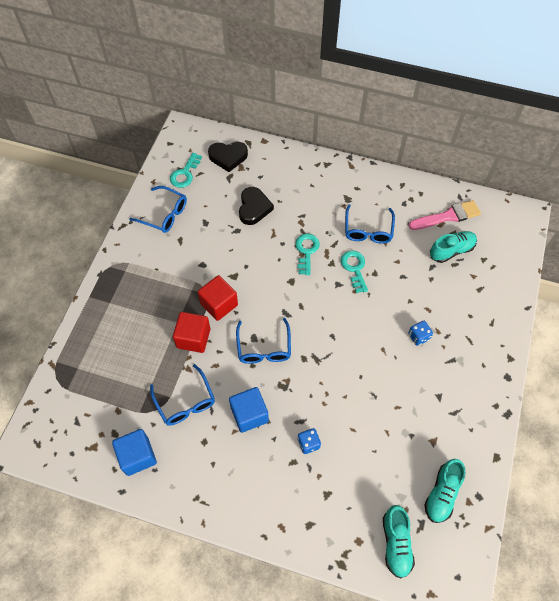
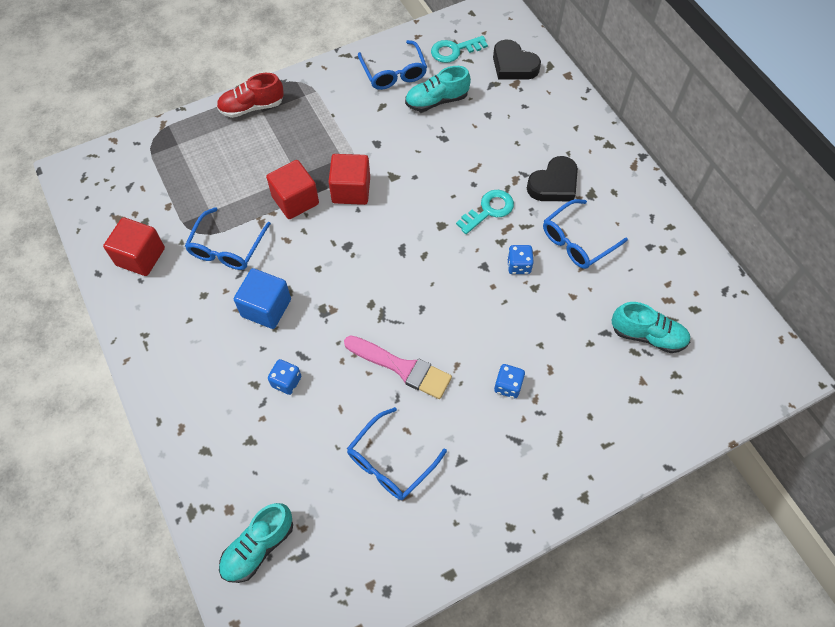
camera: 45 degrees right, 0 degrees up
(99, 305) = (252, 107): none -> red shoe
(137, 456) = (140, 257): blue cube -> red cube
(254, 208) = (484, 130): black heart -> black heart (554, 184)
(264, 347) = (346, 262): blue glasses -> blue glasses (391, 461)
(354, 268) = (518, 266): turquoise key -> blue dice
(442, 493) = (354, 550): turquoise shoe -> turquoise shoe (436, 101)
(447, 216) = (685, 298): pink brush -> pink brush (401, 367)

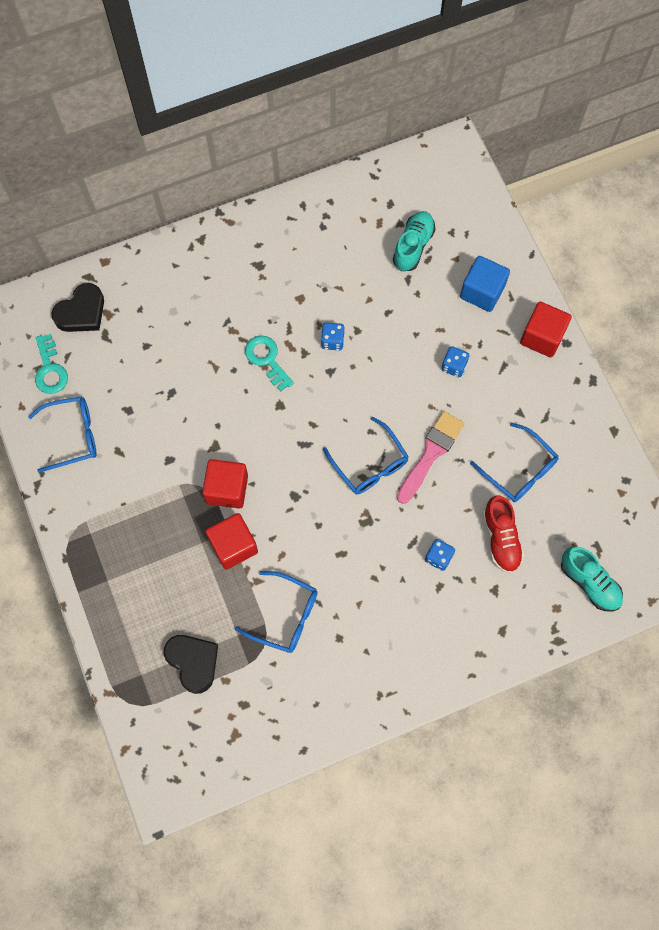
camera: 85 degrees left, 10 degrees up
(140, 257) = (287, 706): red cube -> red cube (542, 337)
(252, 107) = (99, 591): red shoe -> red shoe (501, 538)
(266, 308) = (359, 576): blue cube -> blue cube (482, 292)
(436, 101) = (120, 394): turquoise shoe -> none
(554, 184) = (242, 296): black heart -> black heart (193, 662)
(577, 241) = (310, 286): blue glasses -> blue glasses (369, 464)

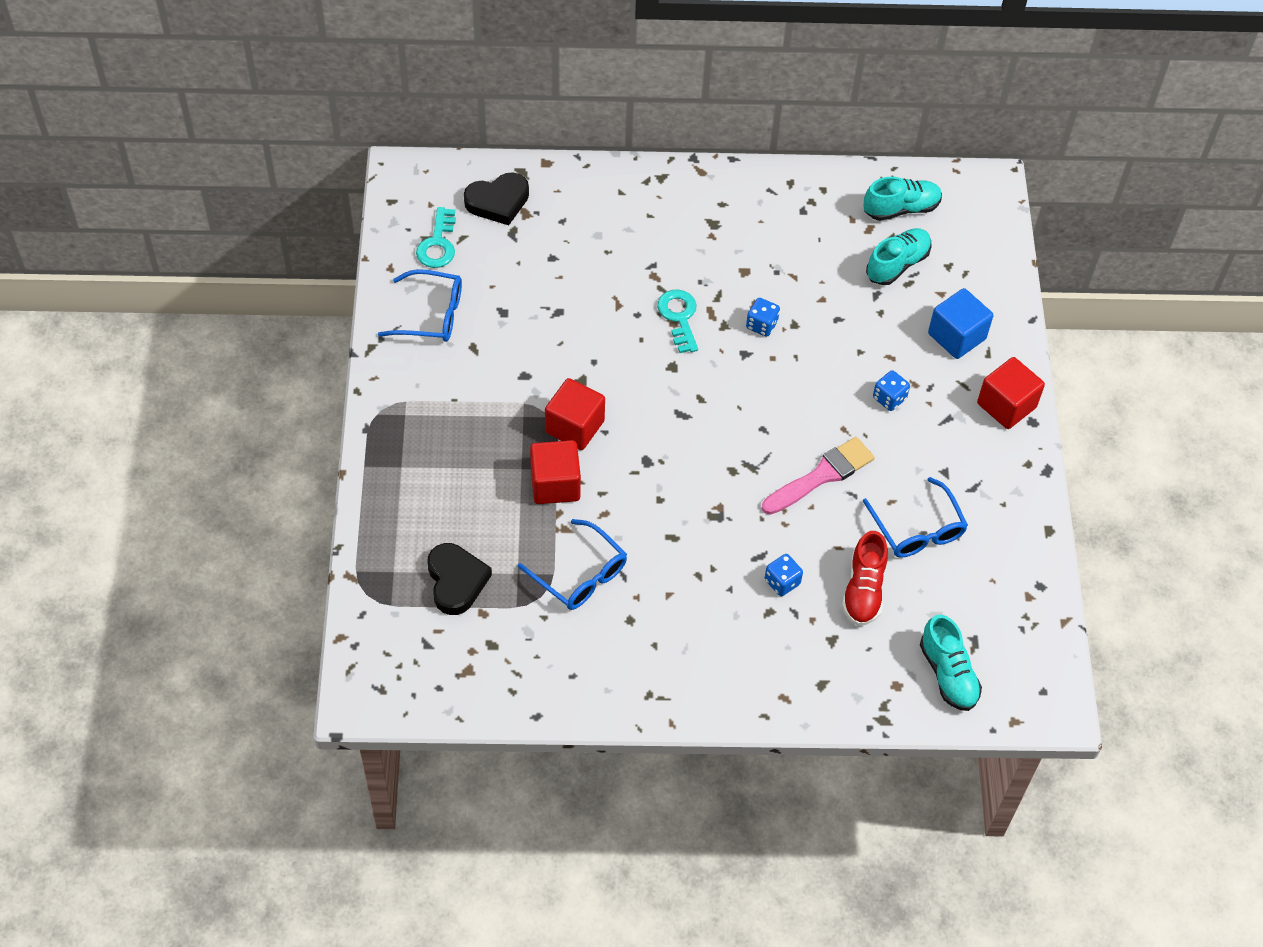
camera: 20 degrees right, 15 degrees down
(369, 464) = (746, 460): blue glasses -> none
(396, 195) = (901, 209): none -> turquoise shoe

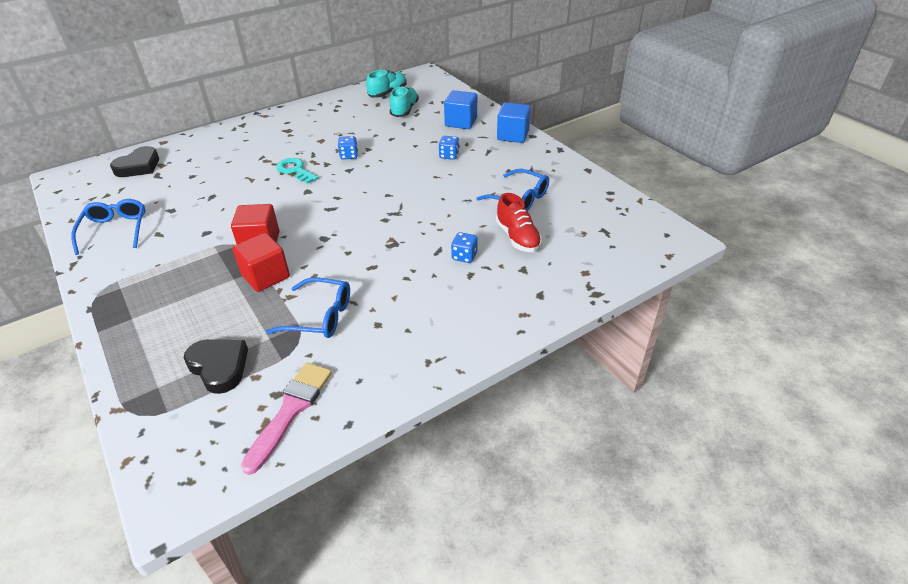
camera: 30 degrees left, 15 degrees down
(430, 314) = (115, 230): blue glasses -> blue glasses turned 75 degrees counterclockwise
(438, 244) = (103, 197): turquoise key -> none
(821, 476) = (441, 199): pink brush -> pink brush (290, 411)
(948, 674) = (607, 252): turquoise shoe -> none
(1006, 405) = (513, 135): red cube -> blue cube

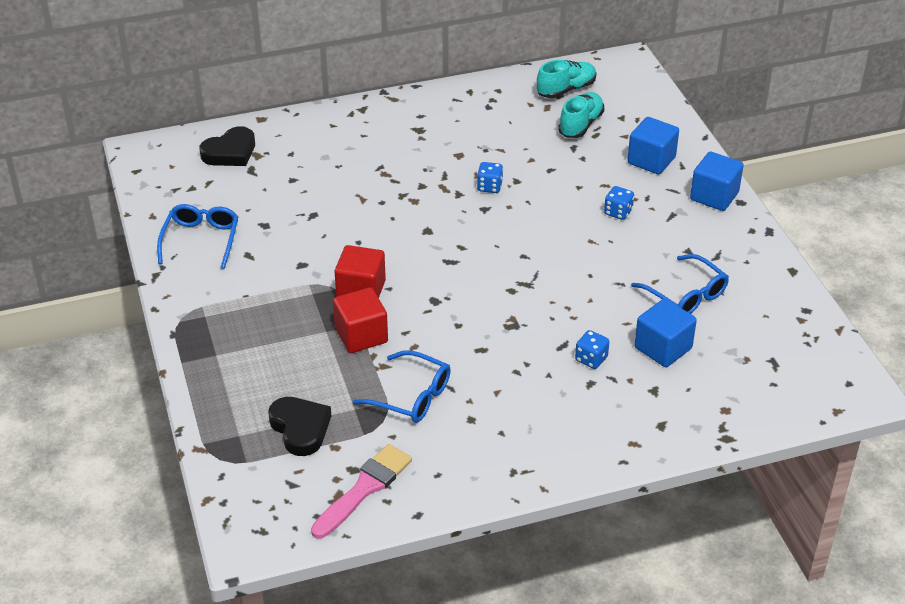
camera: 15 degrees right, 0 degrees up
(295, 170) = (418, 196): turquoise key -> none
(517, 237) = (663, 348): red shoe -> blue cube

